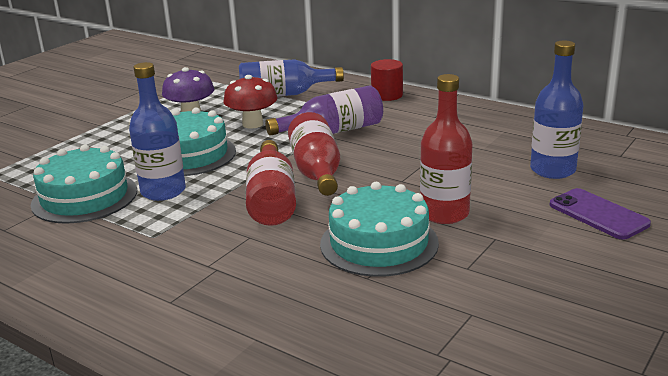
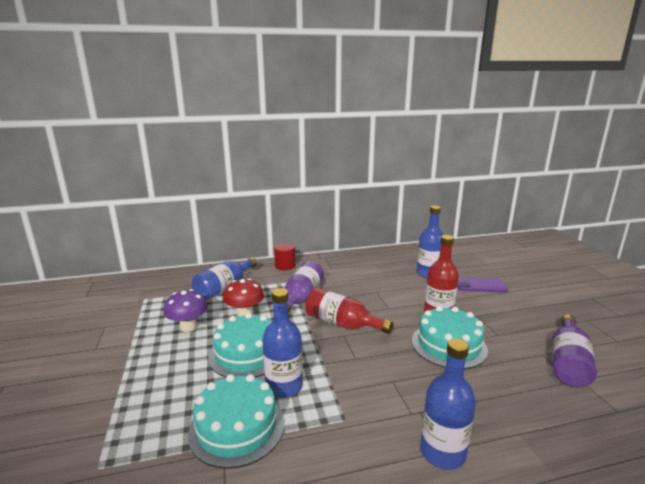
camera: 50 degrees left, 5 degrees down
(165, 302) = (442, 452): none -> blue bottle
(272, 200) = (356, 353): red bottle -> none
(482, 339) = (568, 362): none -> purple bottle

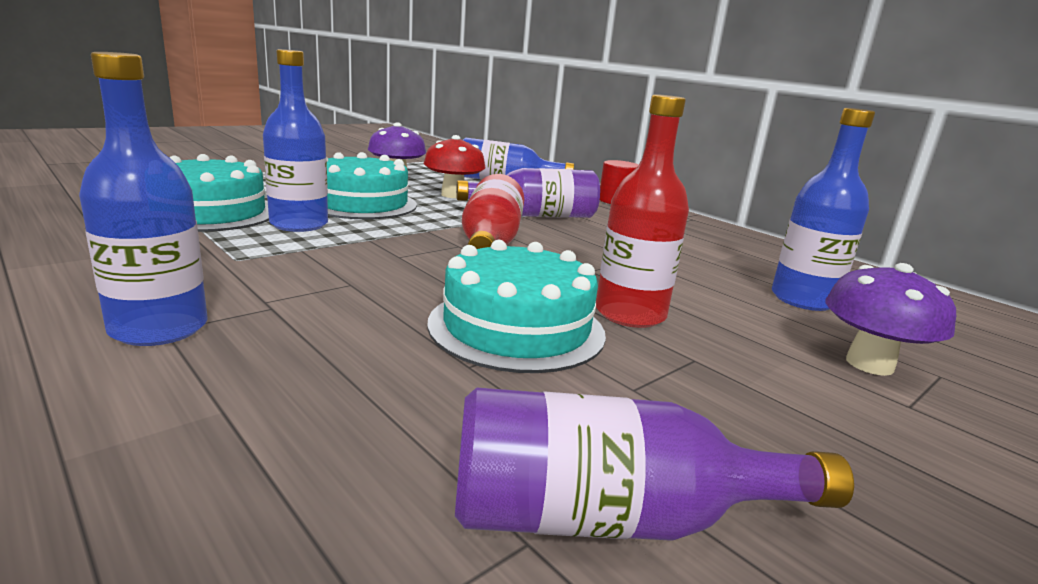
camera: 60 degrees right, 0 degrees up
(480, 285) = (869, 364): purple phone -> purple mushroom

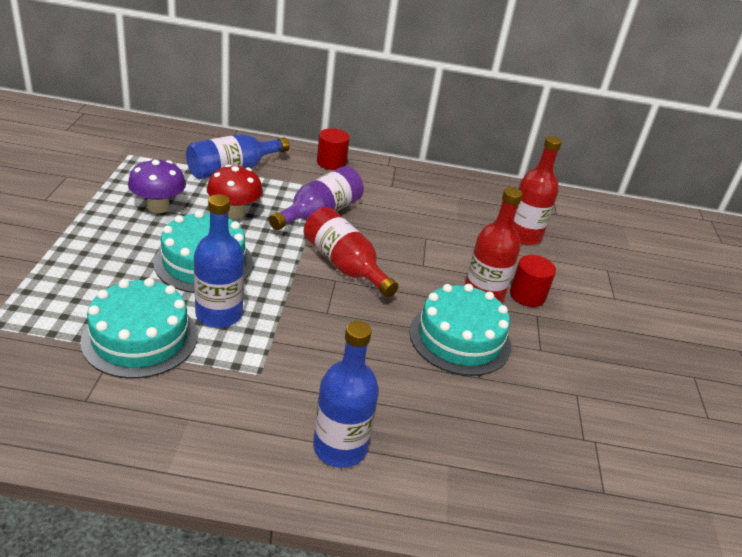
camera: 45 degrees left, 15 degrees up
(610, 518) = (601, 416): purple bottle -> none
(711, 339) = (527, 295): none -> red cylinder
(803, 299) = (523, 236): blue bottle -> red bottle
(869, 364) = (584, 277): purple mushroom -> none

